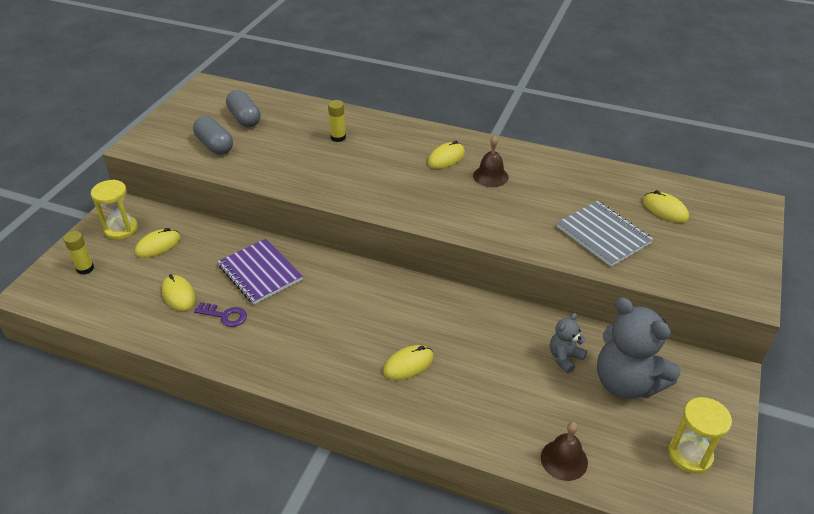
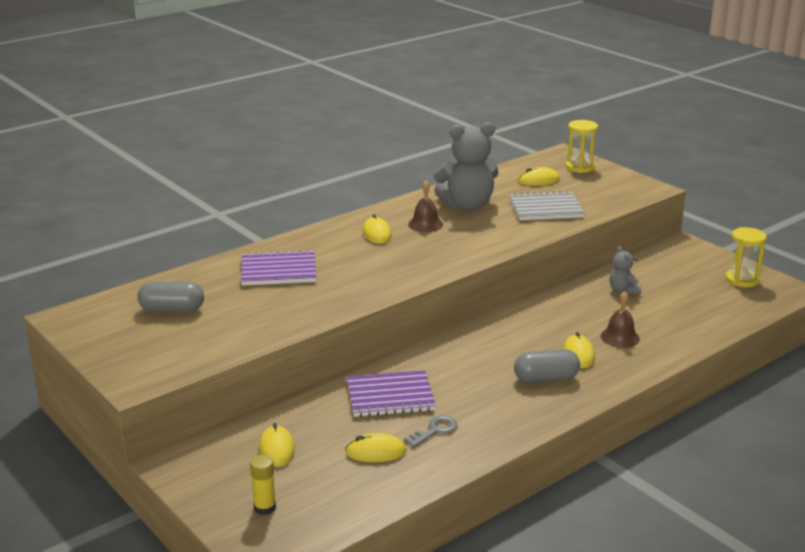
camera: 60 degrees left, 15 degrees down
(121, 229) = (217, 469): yellow hourglass -> yellow hourglass (580, 167)
(215, 145) = (202, 337): grey capsule -> grey capsule (546, 378)
(225, 316) = (435, 430): purple key -> grey key
(338, 137) = (278, 271): yellow glue stick -> purple notebook
(564, 460) = (719, 323): brown bell -> brown bell (620, 337)
(626, 383) = (665, 277): grey teddy bear -> grey teddy bear (467, 205)

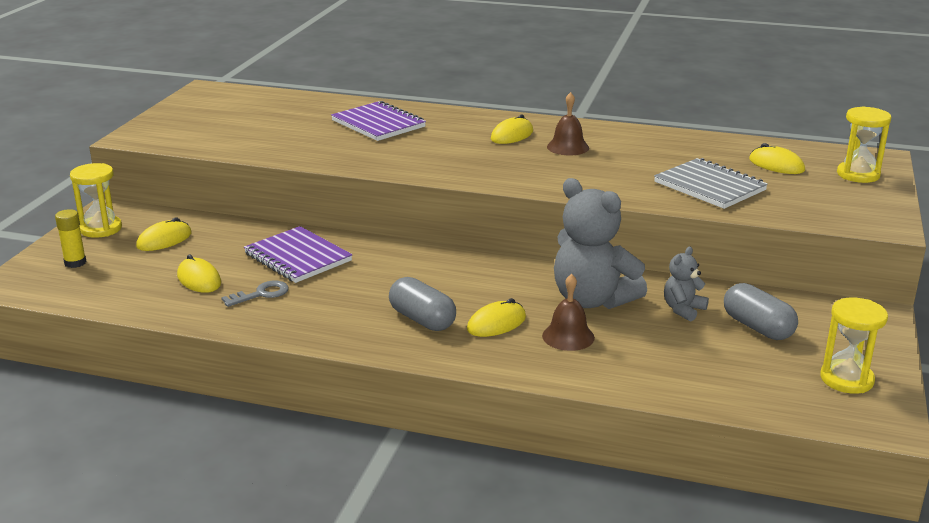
camera: 55 degrees right, 0 degrees up
(172, 309) = (260, 113): grey capsule -> grey capsule (757, 327)
(207, 477) = (101, 229): none -> yellow hourglass
(435, 430) = (261, 294): grey key -> grey key turned 45 degrees counterclockwise
(467, 205) = (646, 151): grey teddy bear -> grey teddy bear (592, 300)

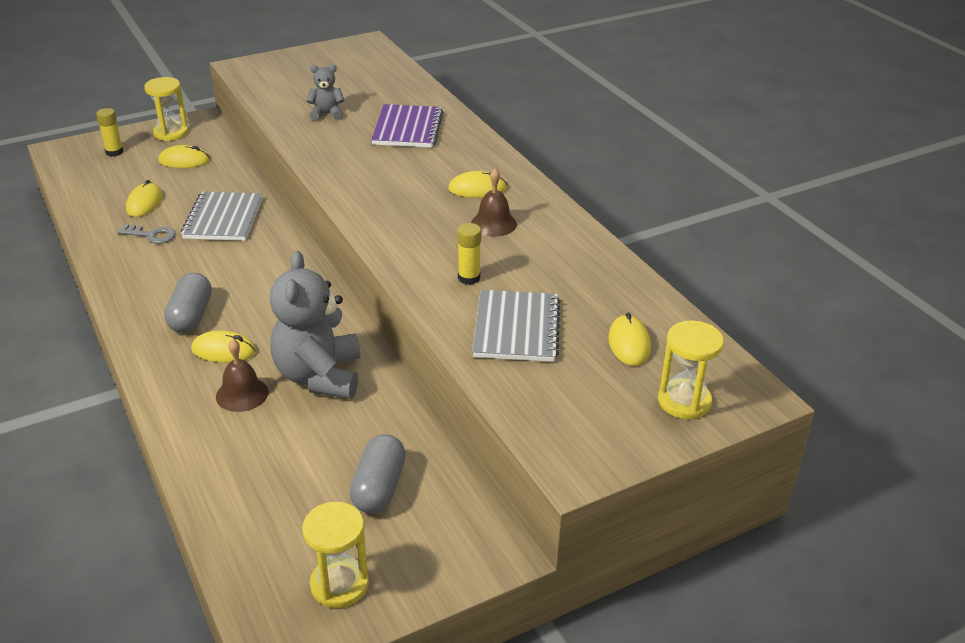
camera: 45 degrees right, 10 degrees up
(298, 257) = (223, 219): purple notebook -> grey notebook
(624, 177) = (469, 278): none -> yellow glue stick
(683, 310) = (361, 431): grey teddy bear -> grey teddy bear (327, 114)

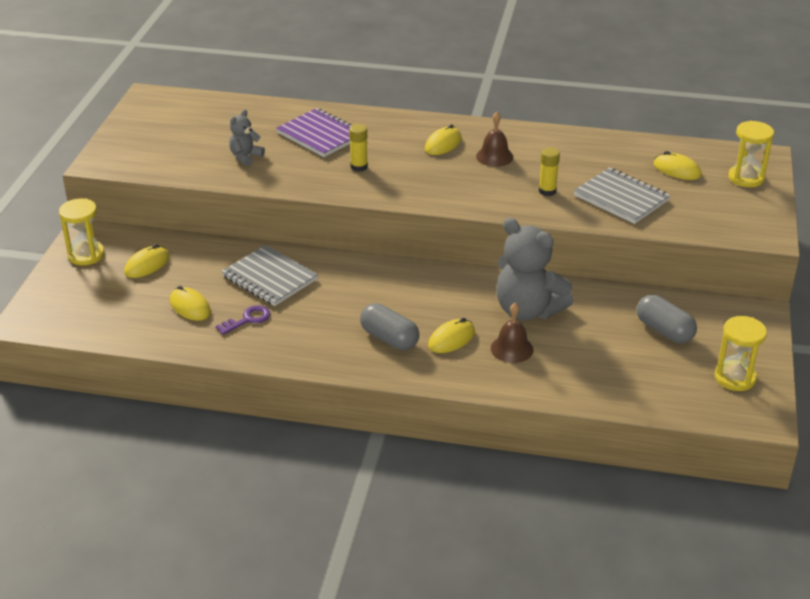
camera: 50 degrees left, 0 degrees up
(114, 152) = (76, 294): yellow glue stick -> yellow glue stick (359, 167)
(152, 235) = (248, 319): grey key -> purple key

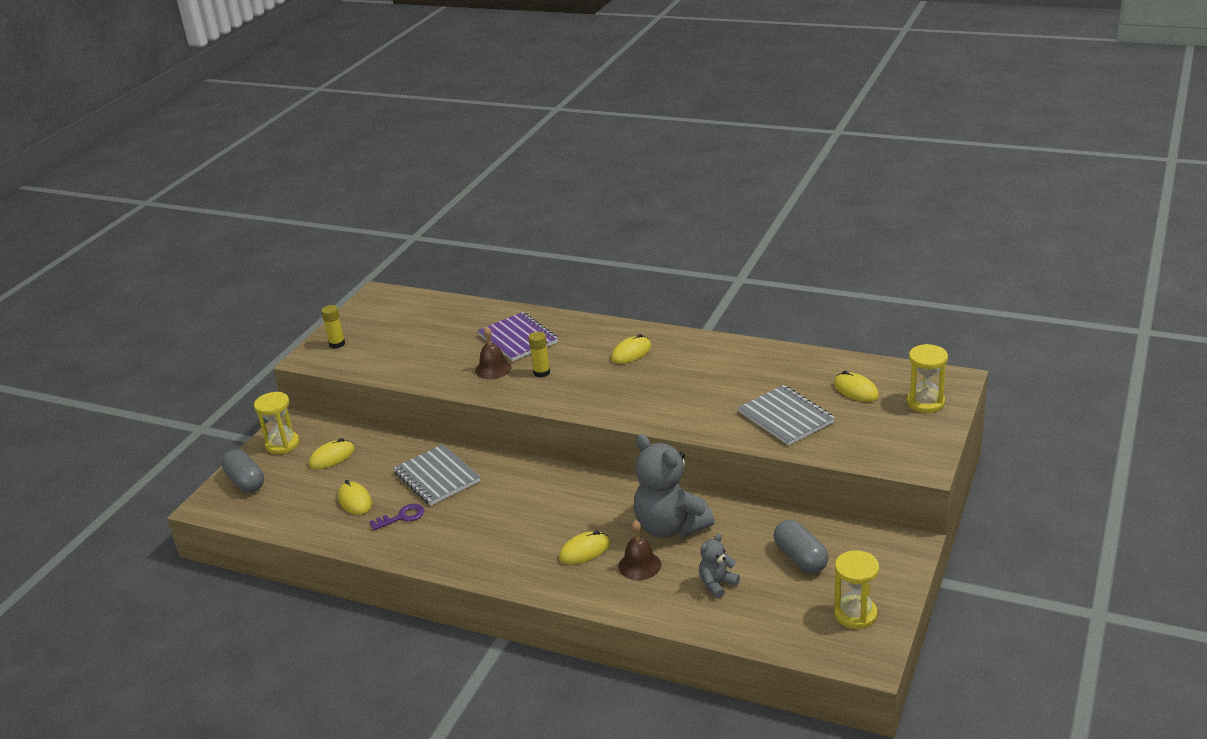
camera: 15 degrees right, 5 degrees down
(245, 157) = (441, 358): grey teddy bear -> grey teddy bear (717, 584)
(389, 338) = (525, 546): grey capsule -> grey capsule (246, 482)
(494, 156) = (676, 368): brown bell -> brown bell (493, 369)
(547, 191) = (714, 406): yellow glue stick -> yellow glue stick (337, 344)

